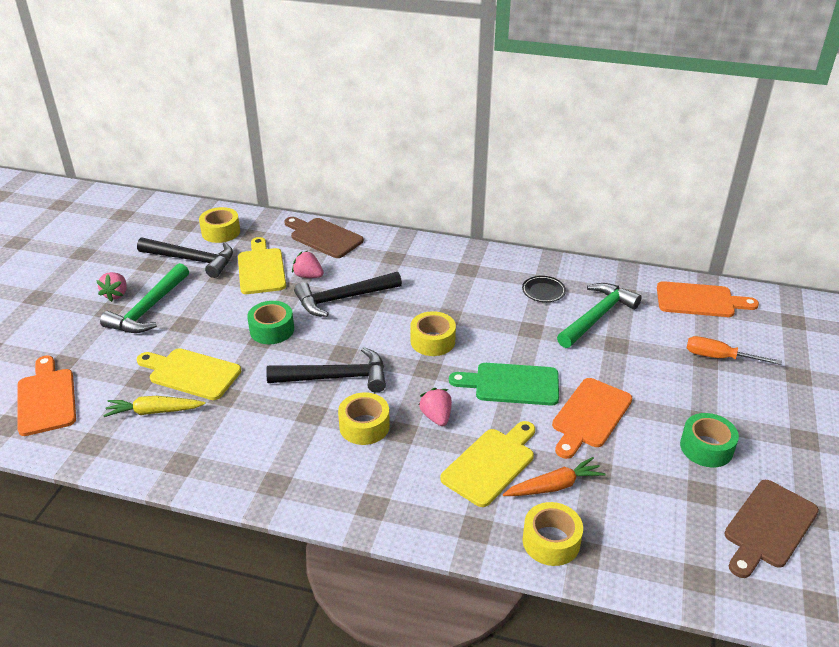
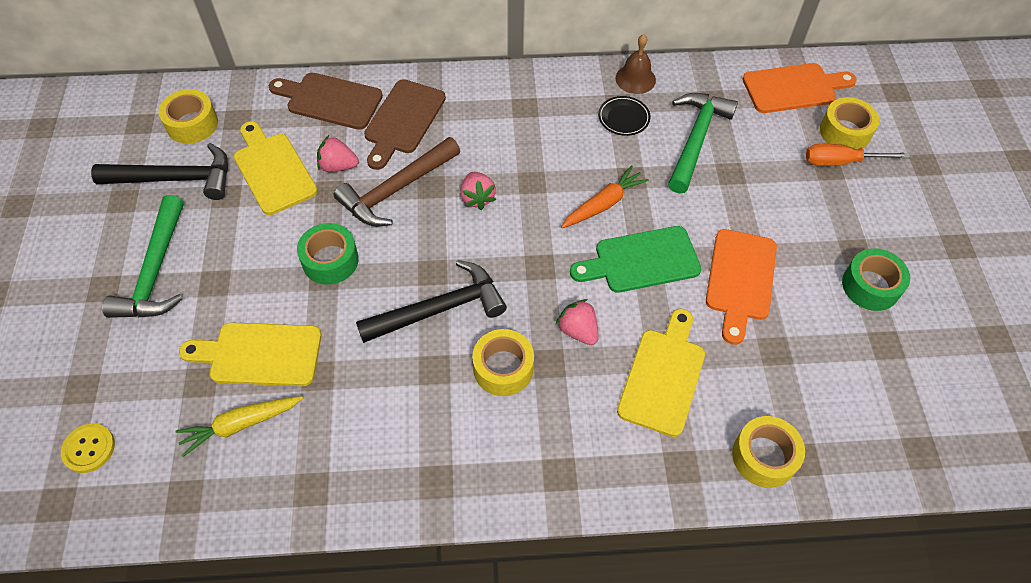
camera: 20 degrees left, 20 degrees up
(46, 399) = (89, 448): orange cutting board -> yellow button
(116, 294) = (100, 260): pink strawberry -> pink strawberry (477, 198)
(343, 299) = (396, 190): black hammer -> brown hammer
(432, 341) = (529, 224): yellow tape -> yellow tape (845, 132)
(554, 486) = (739, 384): orange carrot -> orange carrot (603, 204)
(565, 269) = (635, 79): none -> brown bell
(768, 527) = (962, 367): brown cutting board -> brown cutting board (403, 120)

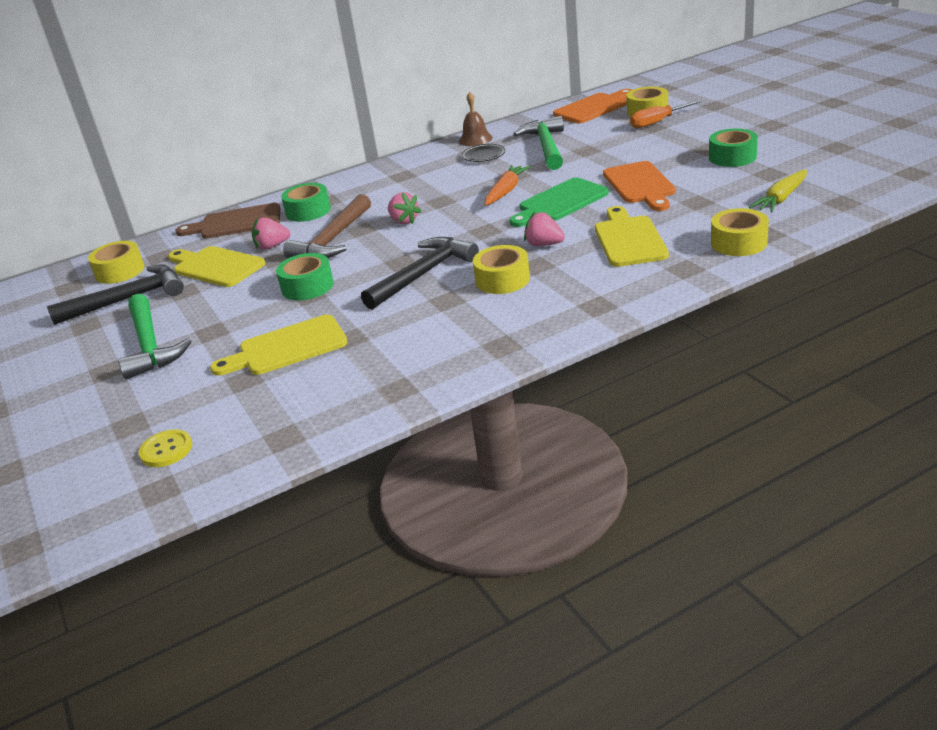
camera: 20 degrees left, 25 degrees down
(241, 425) = (303, 384): yellow carrot -> yellow carrot (781, 198)
(403, 120) = (308, 211): brown cutting board -> green tape

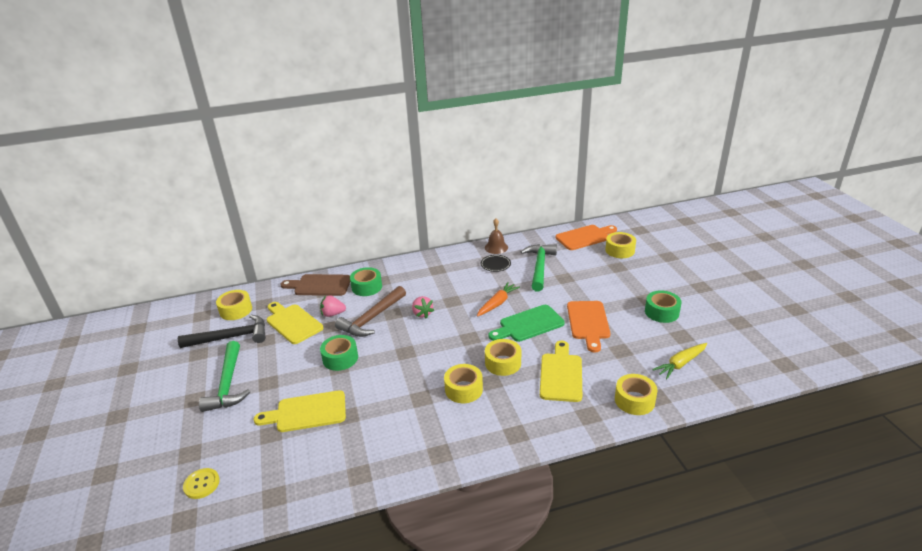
camera: 10 degrees right, 0 degrees up
(423, 274) = (415, 368): black hammer -> none
(544, 244) = (503, 363): pink strawberry -> yellow tape
(657, 122) = (623, 263): orange screwdriver -> none

